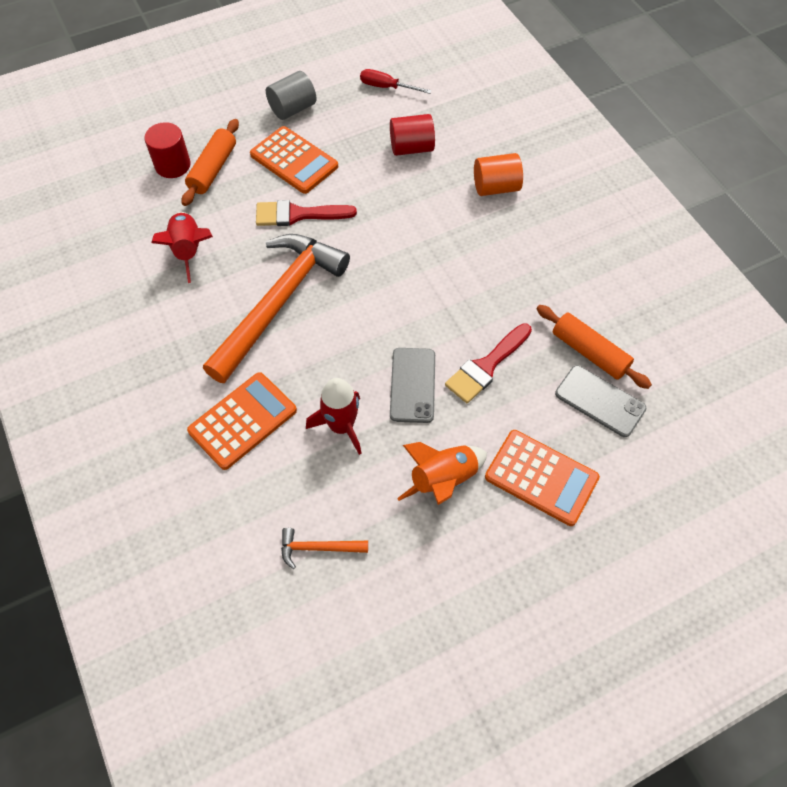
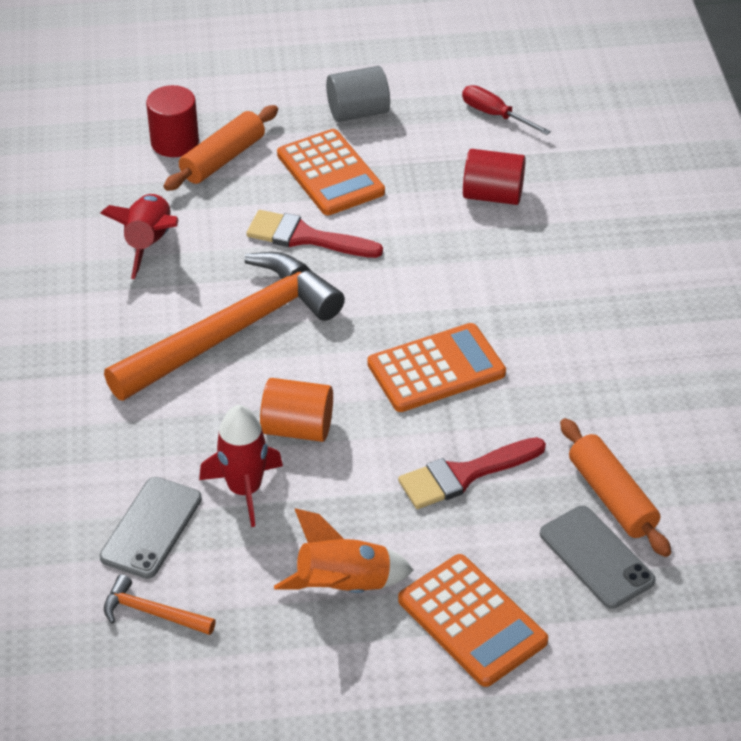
camera: 20 degrees right, 15 degrees down
(243, 421) = (127, 449): orange calculator -> orange calculator (436, 369)
(412, 385) = (357, 469): grey phone -> grey phone (151, 528)
(496, 187) = (584, 270): orange cylinder -> orange cylinder (297, 428)

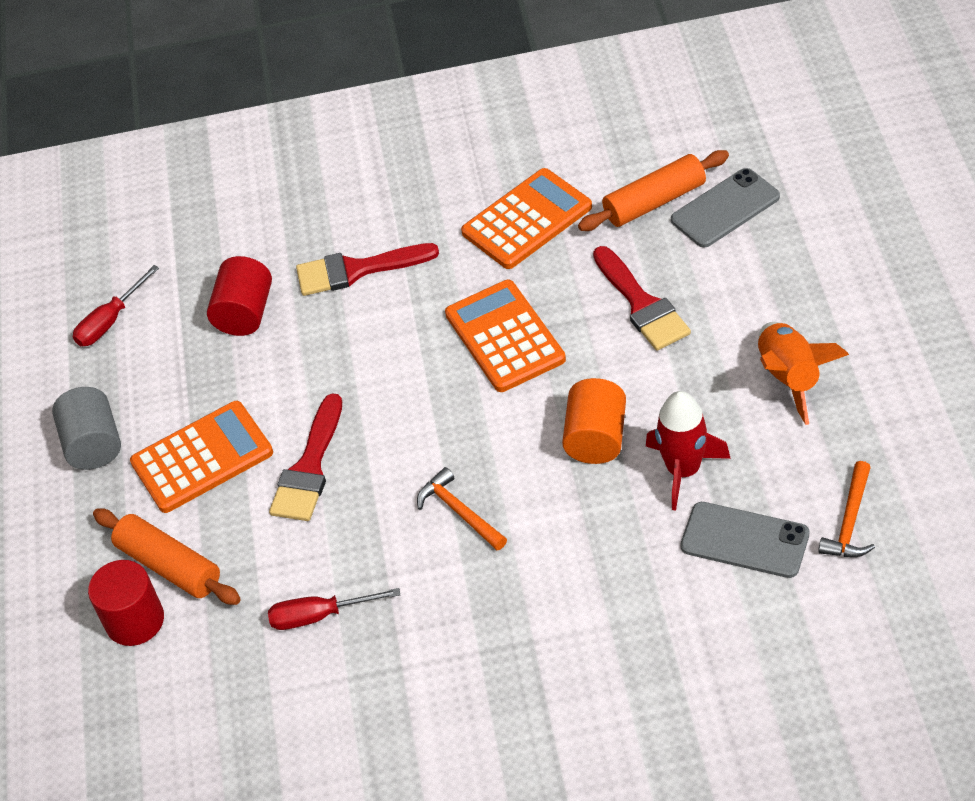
camera: 85 degrees left, 5 degrees up
(149, 244) = (320, 616): red rocket -> red screwdriver
(234, 330) = (459, 511): orange hammer -> orange hammer, size x0.40
(472, 621) = (811, 285): orange calculator -> orange calculator (527, 220)
(538, 268) = (357, 270): none -> red brush

